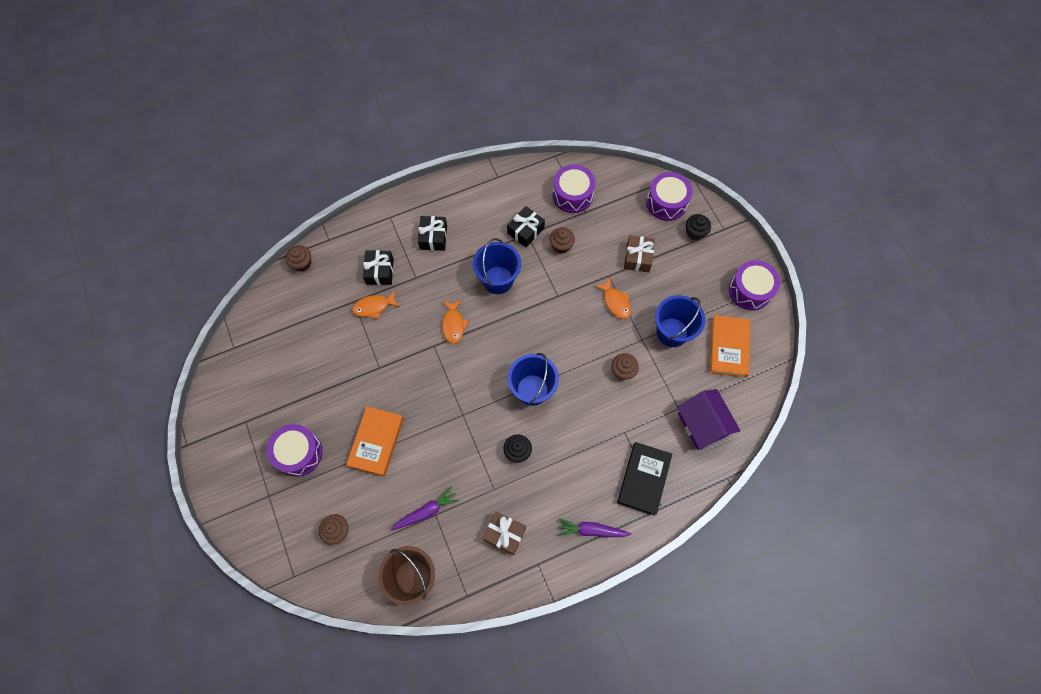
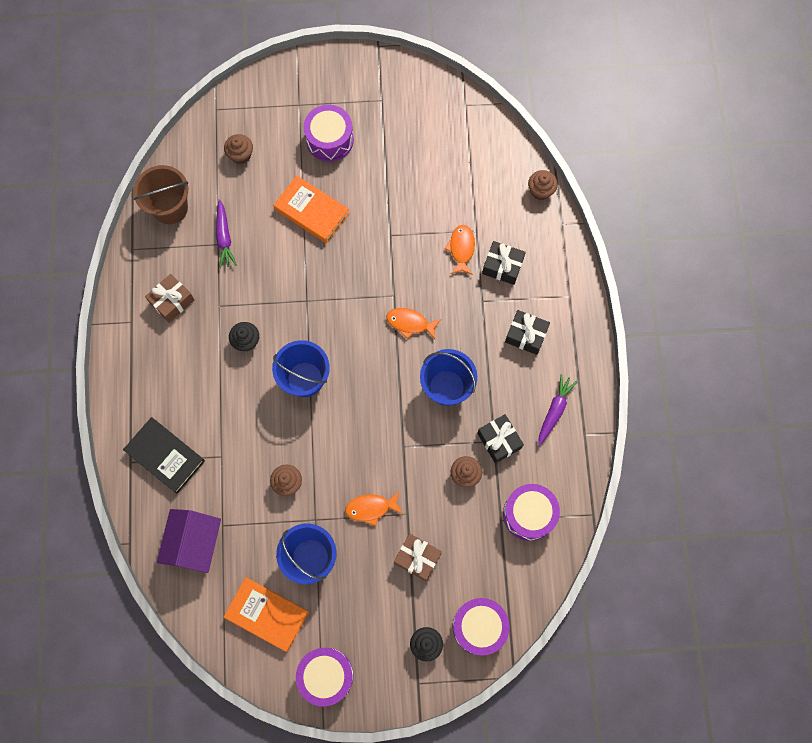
camera: 110 degrees right, 5 degrees up
(591, 530) = (139, 384): purple carrot -> purple carrot (554, 411)
(702, 424) = (194, 543): purple house -> purple house turned 75 degrees counterclockwise

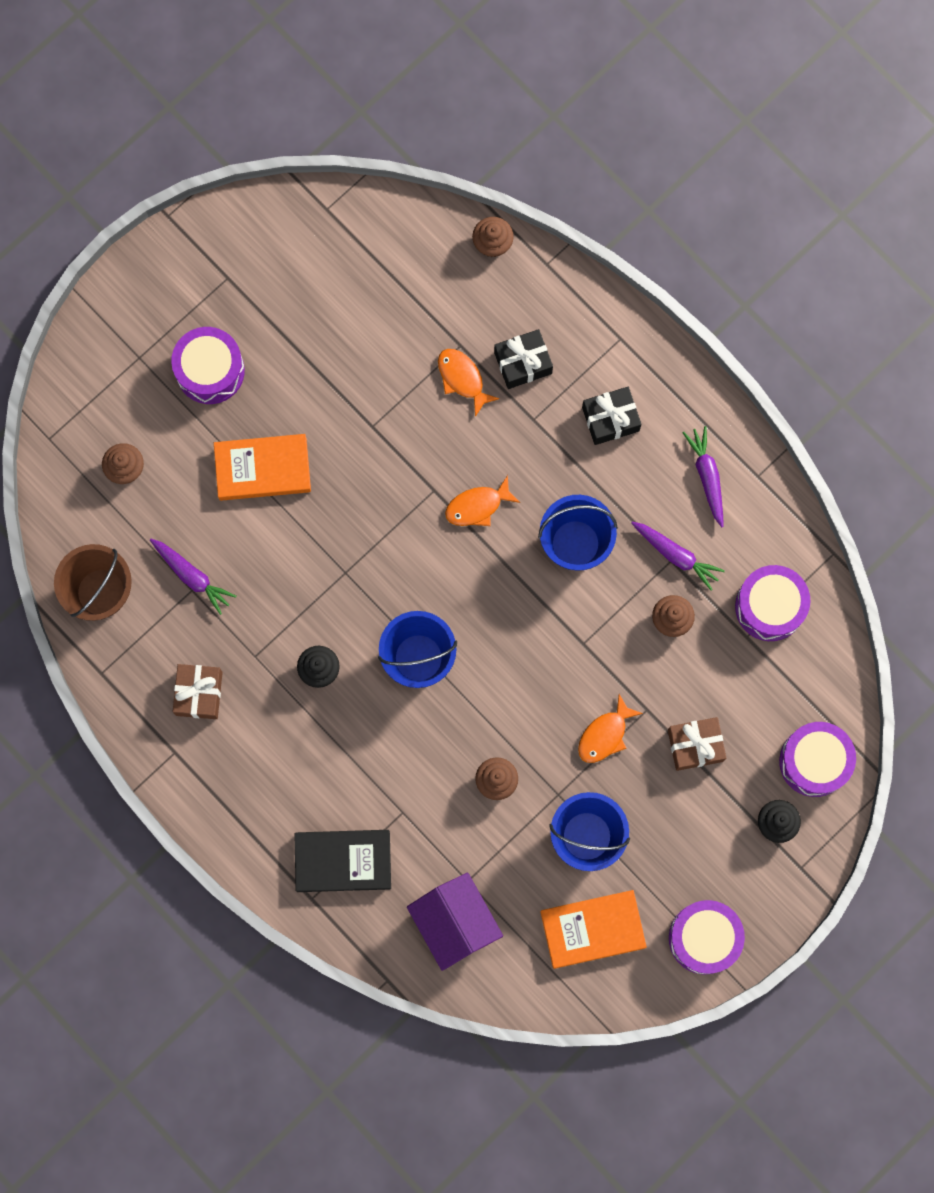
camera: 40 degrees left, 5 degrees up
(499, 440) = (676, 555): black gift -> purple carrot

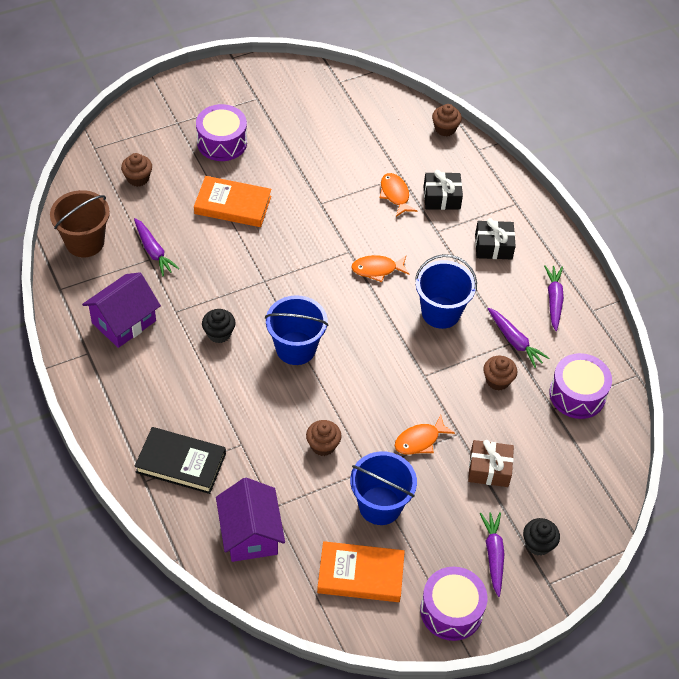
camera: 15 degrees right, 25 degrees down
(199, 693) = (124, 322): brown gift -> purple house
(730, 853) = (493, 554): none -> purple carrot
(814, 761) = (582, 510): purple drum -> none

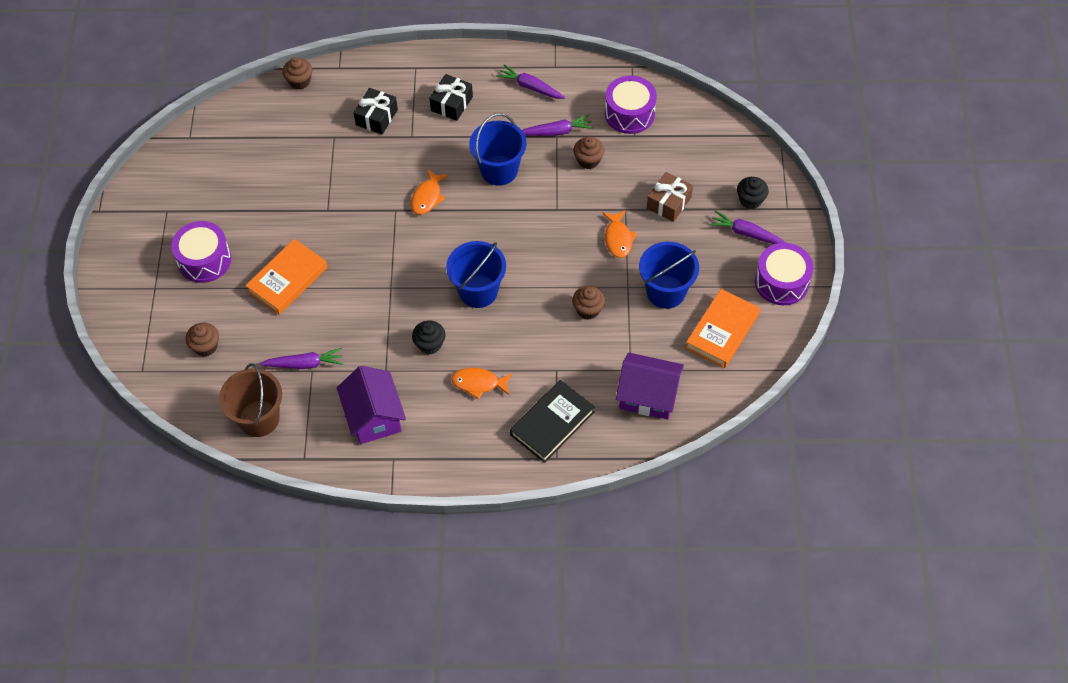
camera: 60 degrees left, 5 degrees up
(395, 195) = (352, 150): orange fish -> orange fish (479, 383)

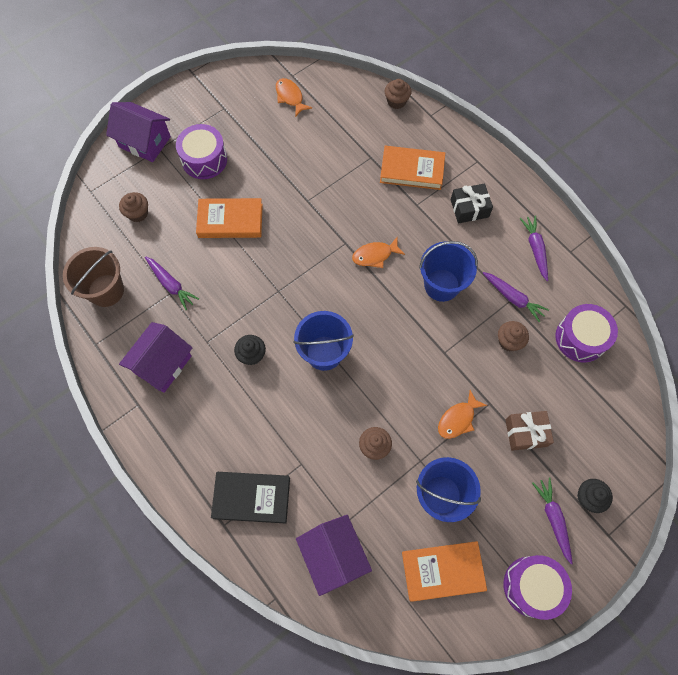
camera: 50 degrees right, 10 degrees up
(135, 295) = (145, 142): none -> purple house
(376, 117) = (412, 170): black gift -> orange book
(479, 383) = (245, 415): orange fish -> orange fish (290, 97)

